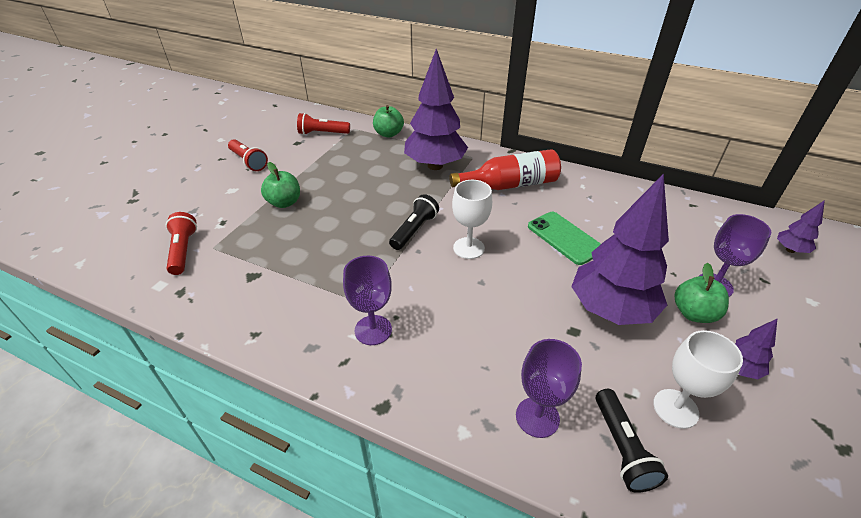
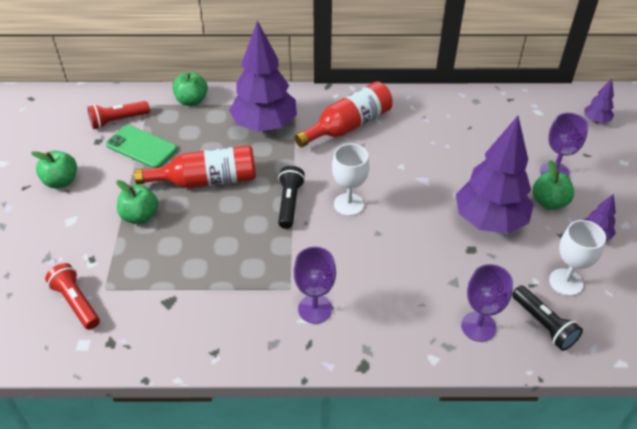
camera: 25 degrees left, 5 degrees up
(248, 162) = (61, 181): red flashlight -> green apple
(356, 192) = (206, 180): none -> red bottle
(564, 238) = (423, 167): green phone -> green phone (141, 147)

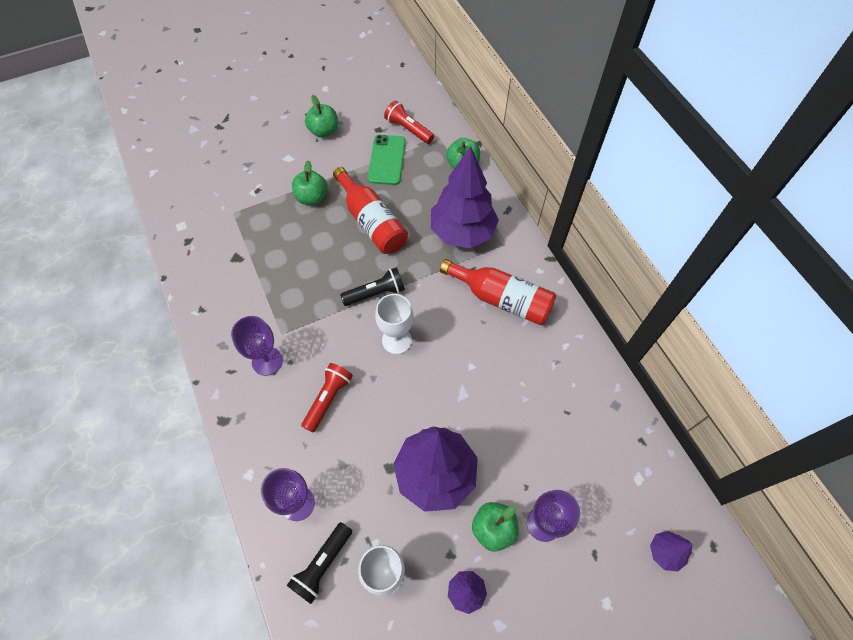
camera: 65 degrees right, 15 degrees up
(76, 302) = (214, 203): red flashlight -> red flashlight (328, 399)

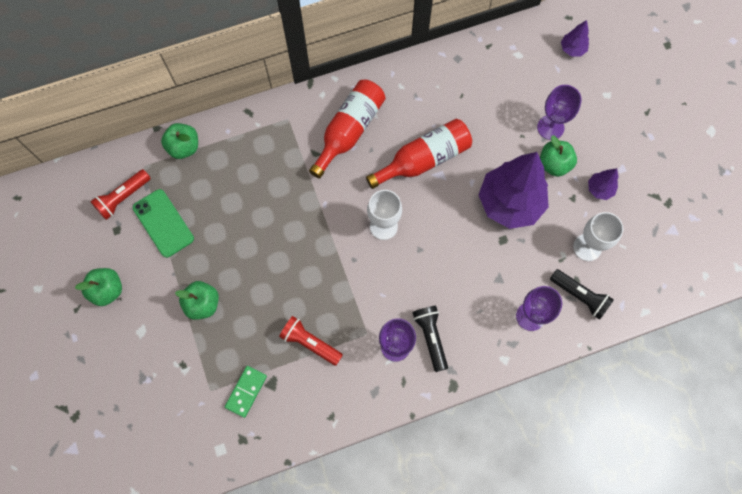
camera: 85 degrees left, 10 degrees up
(230, 239) = (246, 391): none -> green domino
(328, 399) = (438, 289): red flashlight -> red flashlight (310, 343)
(372, 222) = (244, 242): red bottle -> red bottle (423, 159)
(376, 293) = (331, 243): black flashlight -> black flashlight (431, 337)
(387, 160) = (163, 223): green phone -> green phone turned 45 degrees clockwise
(462, 232) = (270, 157): purple tree -> none

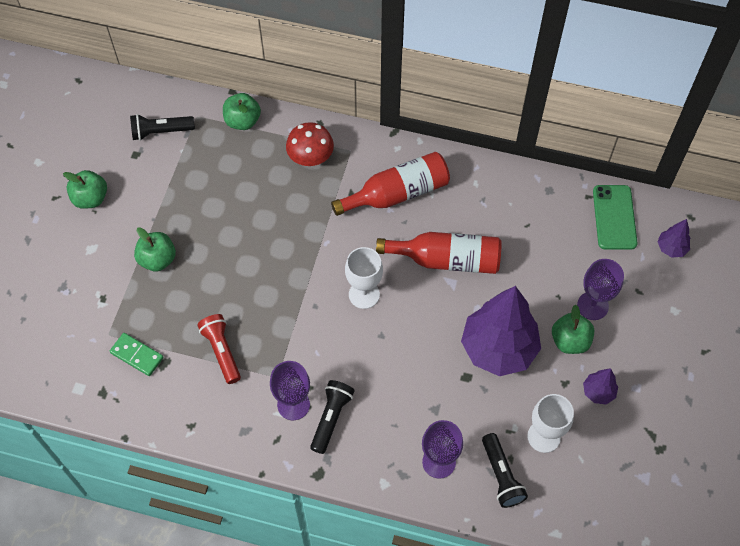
camera: 35 degrees right, 10 degrees down
(123, 198) = (161, 131): red flashlight -> black flashlight
(163, 223) = (177, 172): green phone -> green phone (614, 217)
(246, 391) = (137, 355): green domino -> green domino turned 60 degrees clockwise
(261, 144) = (310, 158): none -> red mushroom

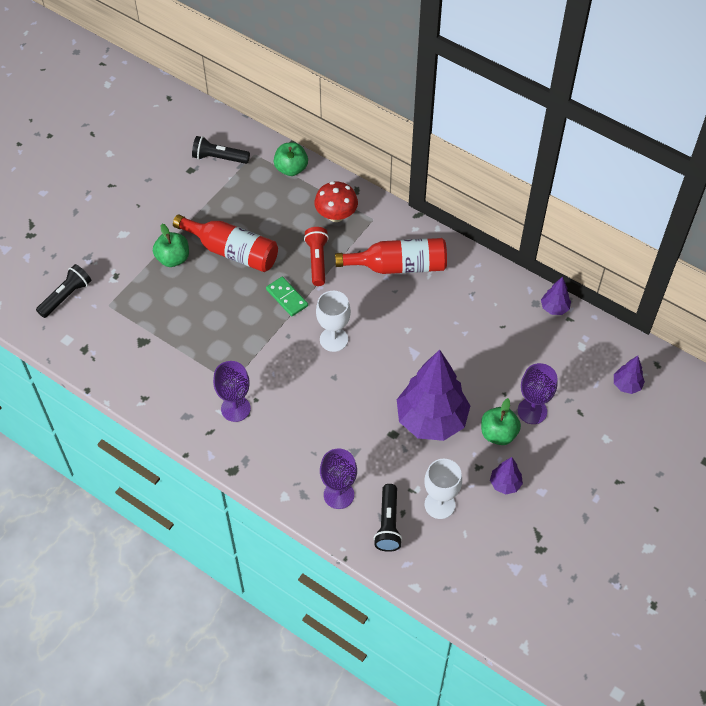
camera: 20 degrees right, 5 degrees down
(90, 198) = (139, 194): green apple -> none
(137, 355) = (124, 329): green domino -> green domino (287, 298)
(222, 351) = (194, 347): red flashlight -> red flashlight (317, 260)
(331, 418) = (262, 430): black flashlight -> black flashlight (66, 296)
(446, 259) = (418, 333): red bottle -> red bottle (232, 251)
(569, 189) = (554, 308): none -> purple tree
(614, 217) = (585, 343): green phone -> none

